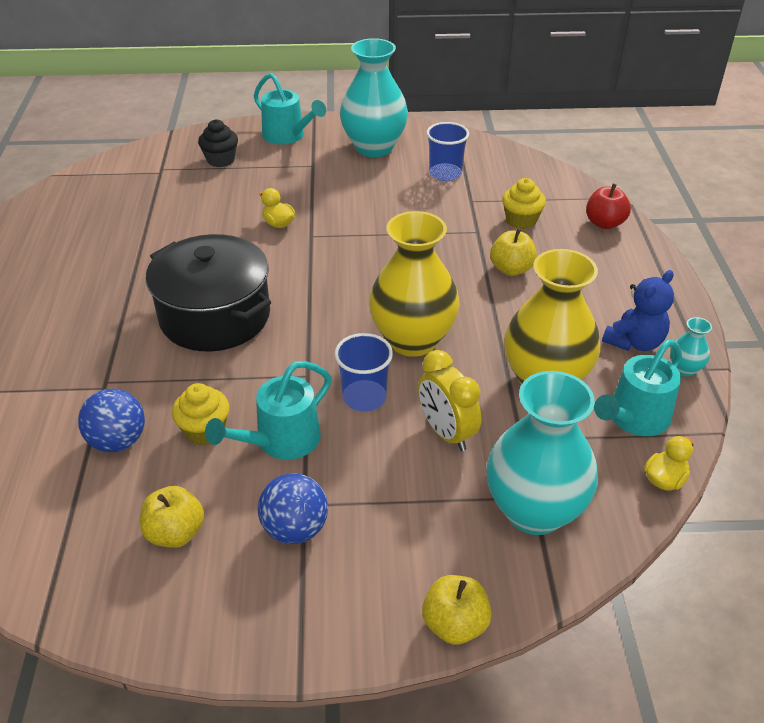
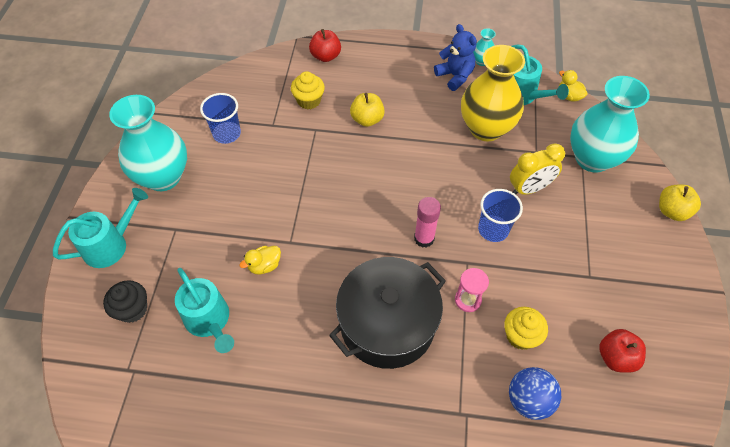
camera: 80 degrees left, 15 degrees up
(175, 533) = (616, 357): yellow apple -> red apple
(252, 379) = (468, 300): none -> pink hourglass
(280, 441) = (533, 286): turquoise watering can -> turquoise watering can (209, 321)
(295, 529) = (610, 283): blue ball -> none
(336, 334) = (424, 238): none -> pink glue stick
(412, 340) = (436, 191): yellow vase -> none

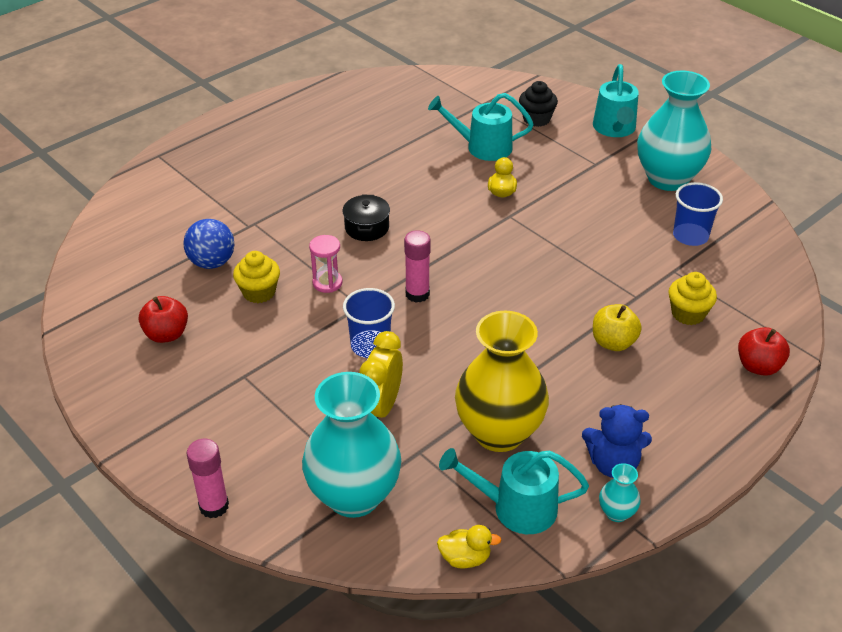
camera: 130 degrees right, 15 degrees down
(387, 324) = (367, 228): black pot -> black pot, size x0.45
(672, 211) = (214, 506): yellow apple -> pink glue stick

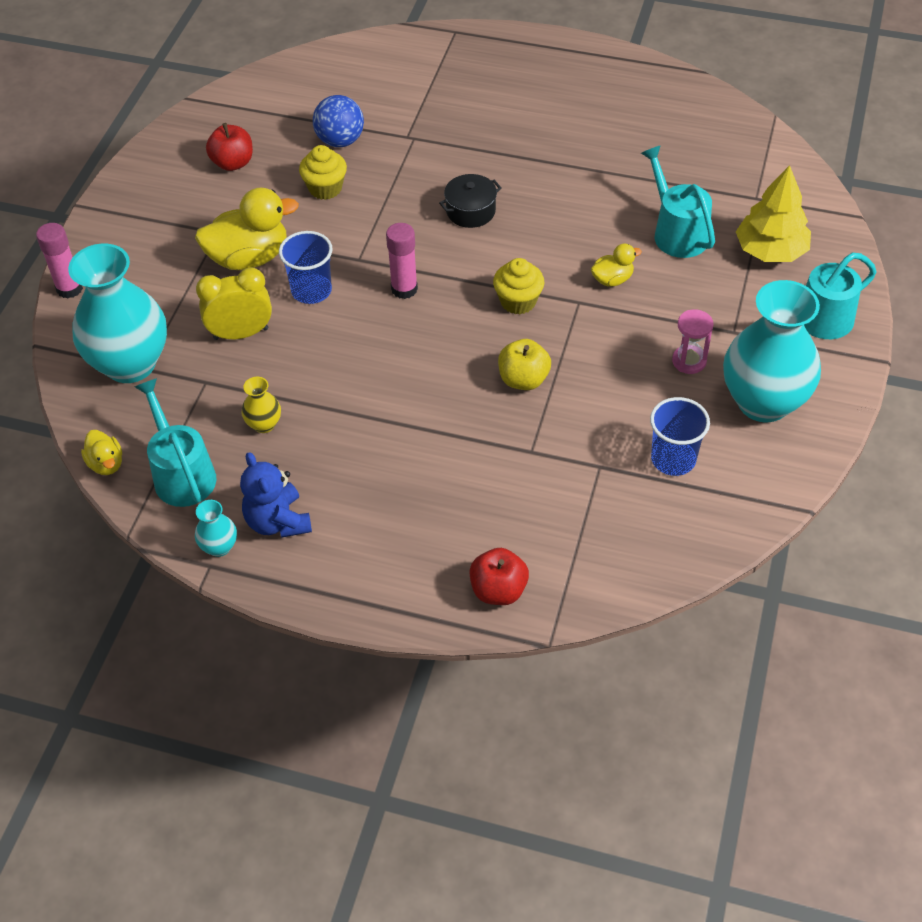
camera: 60 degrees right, 10 degrees up
(295, 368) = (249, 258): none -> yellow duck
(327, 283) = (371, 224): pink hourglass -> pink hourglass (689, 361)
(499, 432) = (264, 424): yellow vase -> yellow vase, size x0.42
(536, 119) = (770, 251): black cupcake -> yellow tree
(613, 342) = (446, 459): yellow apple -> yellow apple (523, 379)
(688, 314) = (537, 503): yellow cupcake -> yellow cupcake (518, 301)

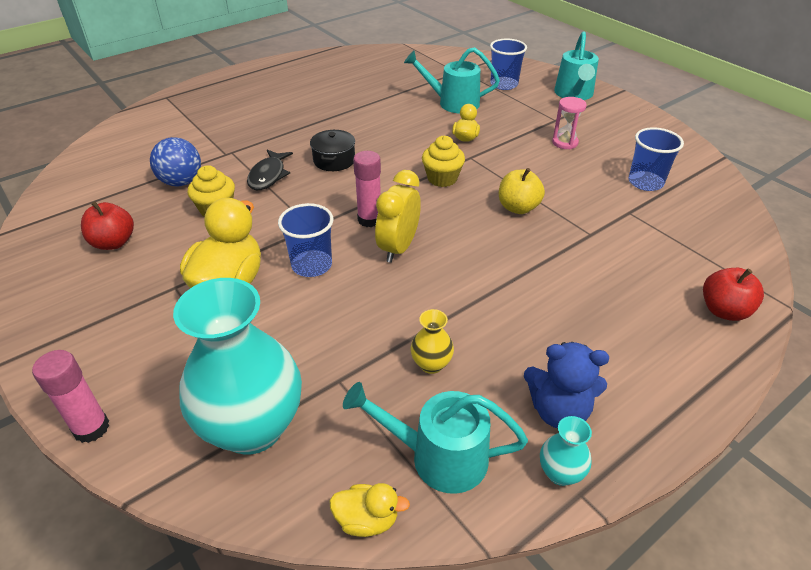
camera: 55 degrees left, 10 degrees down
(241, 333) = (308, 328): yellow clock -> yellow clock (398, 248)
(403, 185) = (268, 176): none -> black fish
(763, 402) = (622, 134): turquoise vase -> none
(770, 251) = (504, 84): yellow tree -> blue cup

